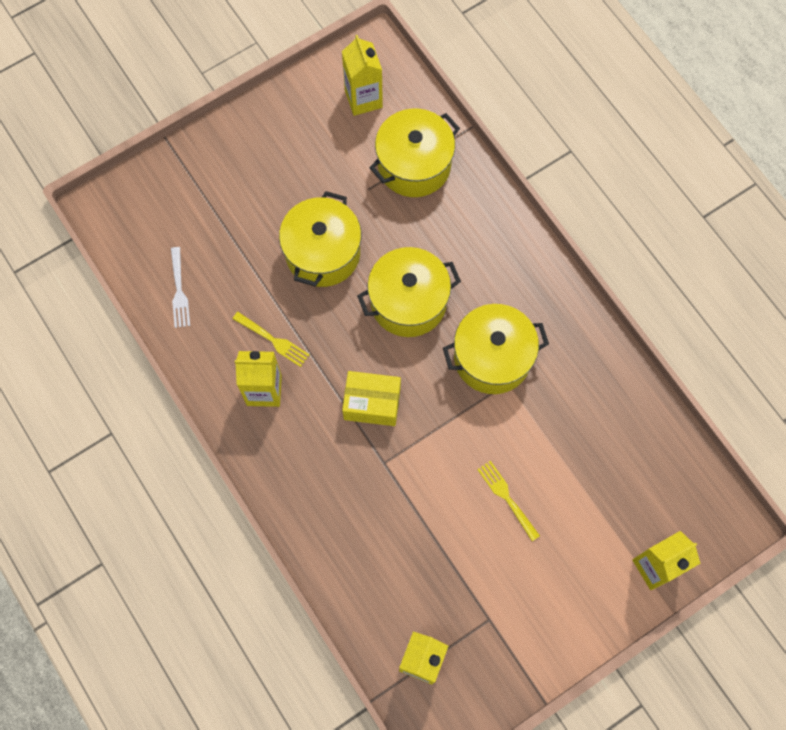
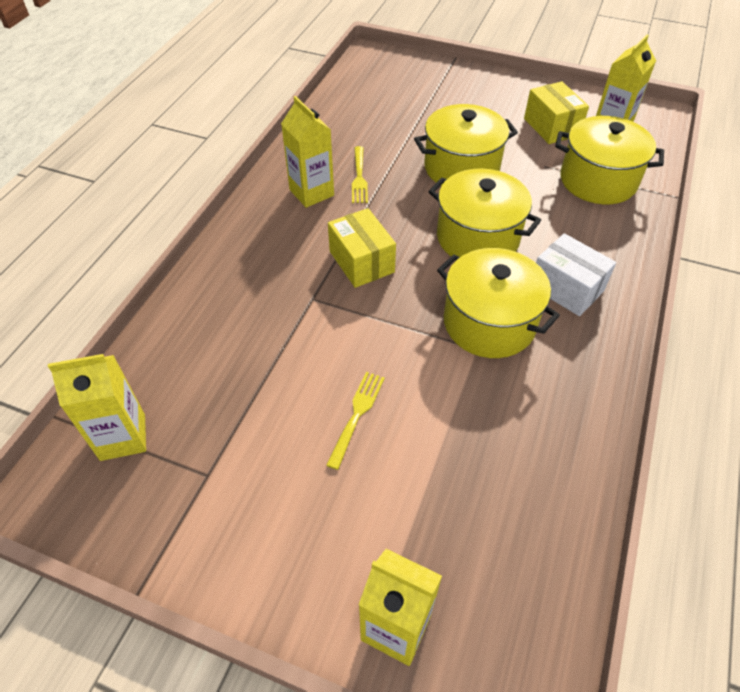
camera: 55 degrees right, 20 degrees down
(179, 290) = (349, 114): white fork -> none
(326, 143) = (551, 127): none -> yellow box
(499, 282) = (566, 288): none -> white box

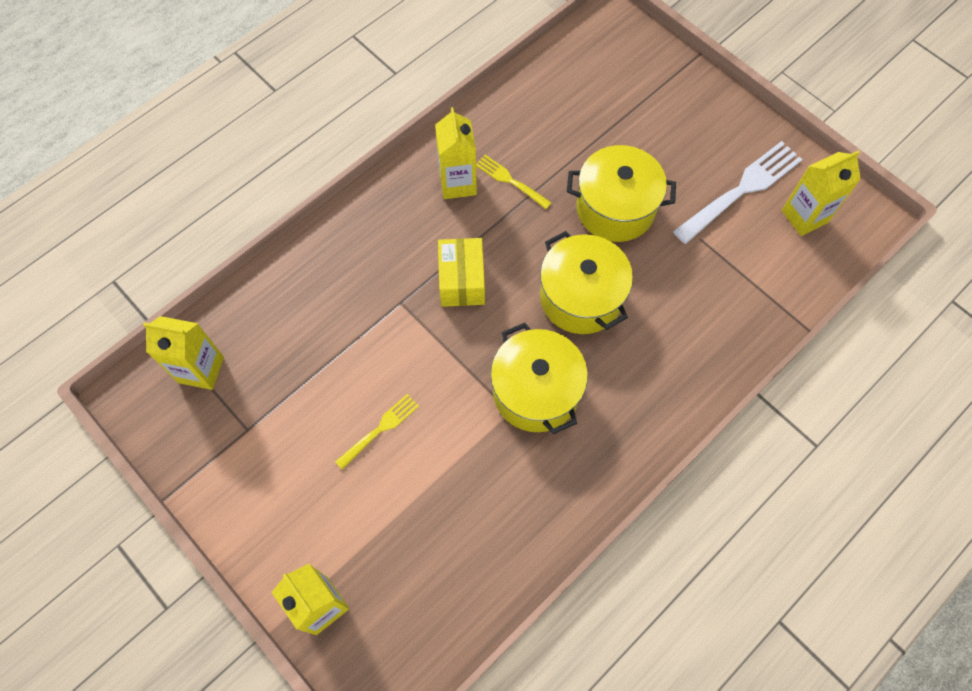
camera: 25 degrees right, 15 degrees up
(359, 177) = (511, 181): yellow fork -> yellow fork turned 105 degrees clockwise
(551, 127) = (741, 191): yellow box -> white fork
(566, 288) = (627, 386): white box -> none
(598, 180) = (742, 278): yellow pot -> none

